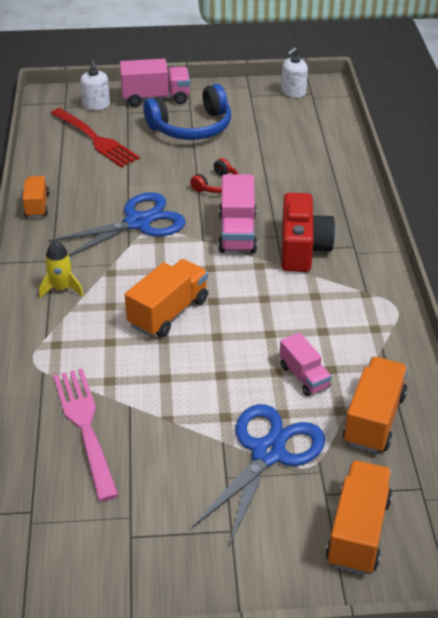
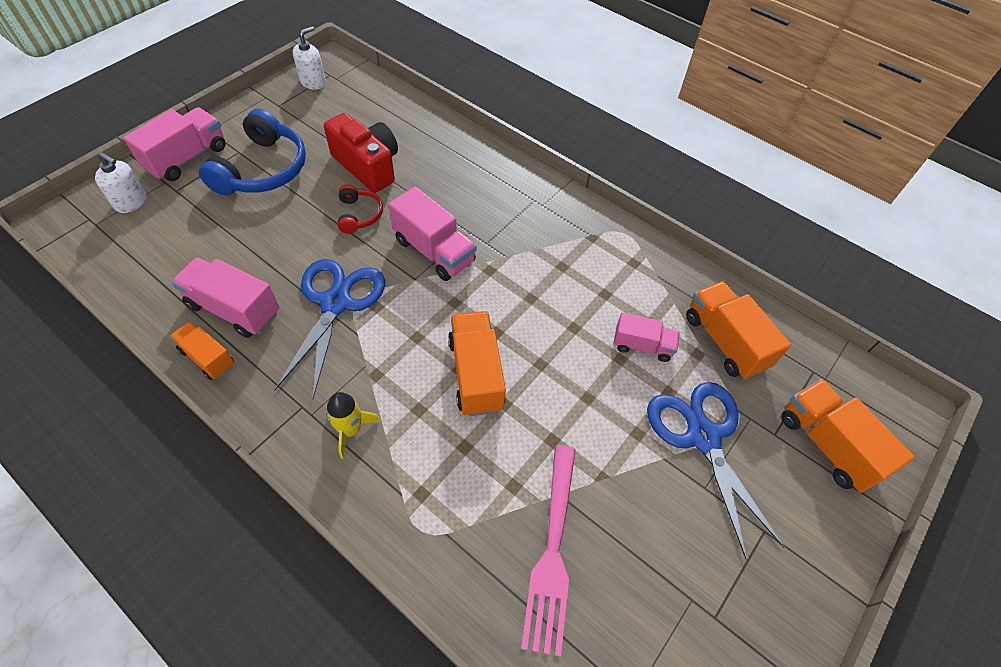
camera: 50 degrees left, 15 degrees up
(80, 191) = (234, 309): none -> pink truck
(85, 426) = (552, 552): pink fork -> pink fork turned 105 degrees counterclockwise
(95, 139) = (179, 241): red fork -> none
(293, 92) = (313, 82): white soap dispenser -> white soap dispenser turned 135 degrees counterclockwise
(302, 249) = (502, 229): red camera -> red camera (368, 166)

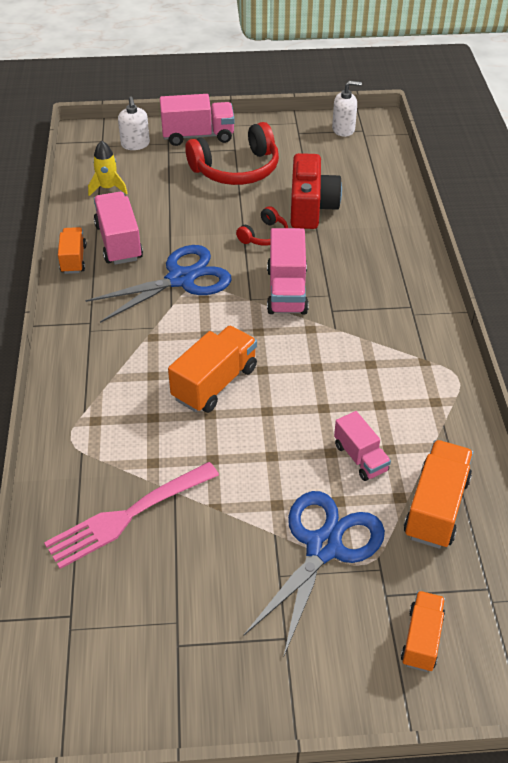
camera: 50 degrees right, 10 degrees down
(262, 169) = (236, 169): blue headphones -> red headphones
(350, 429) = (100, 355): yellow rocket -> yellow rocket (108, 188)
(827, 444) = (422, 639): orange truck -> orange truck, size x0.63

